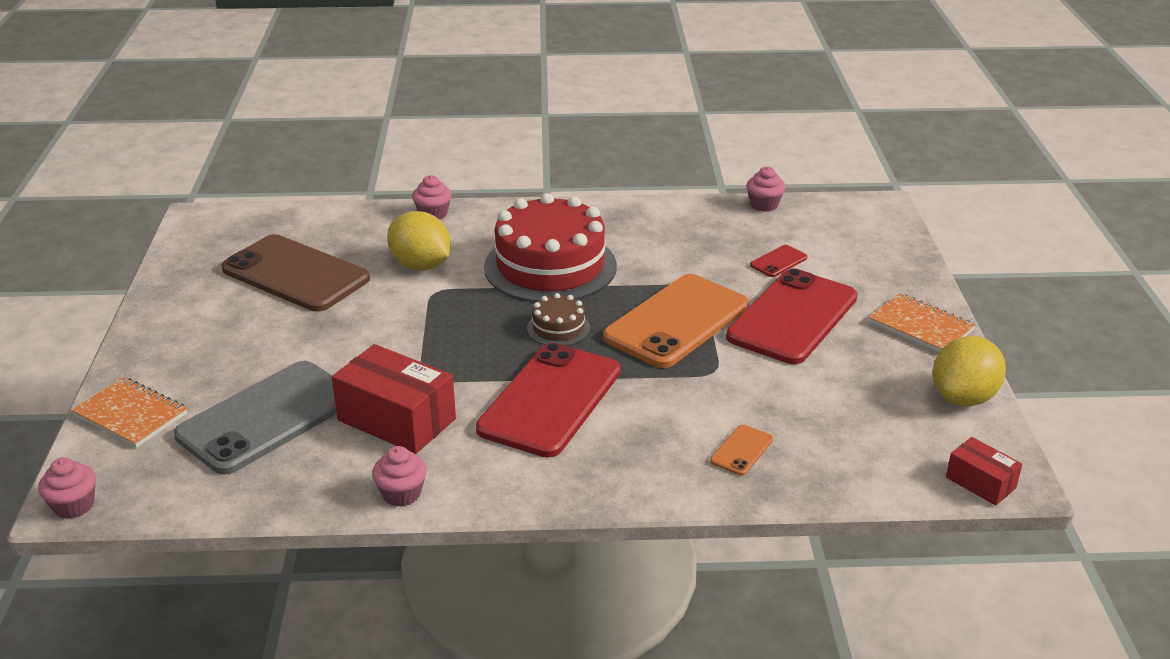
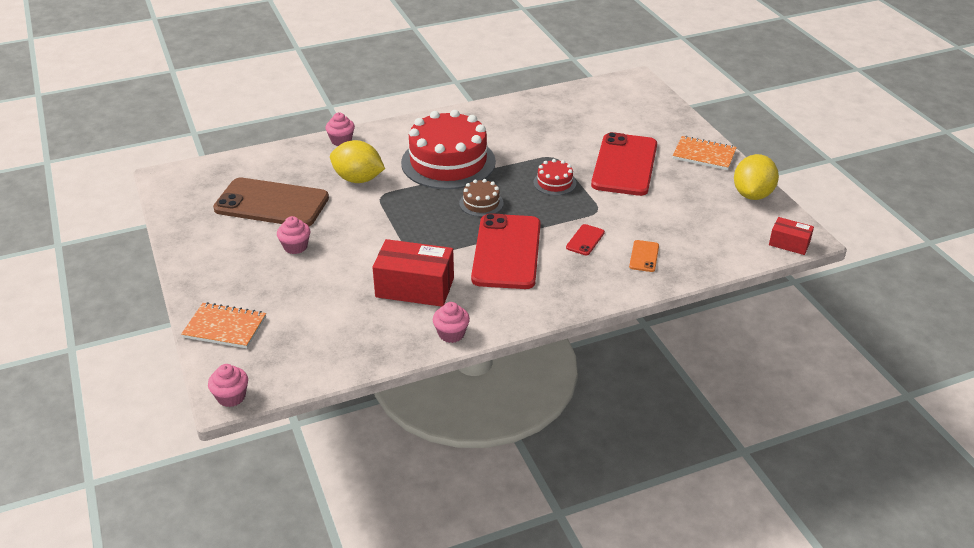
camera: 20 degrees left, 5 degrees up
(267, 417) = (324, 306): grey phone -> none
(677, 321) = (554, 183): orange phone -> red cake
(764, 205) = (562, 92): pink cupcake -> pink cupcake (295, 247)
(778, 261) = (594, 129): red phone -> red phone (585, 240)

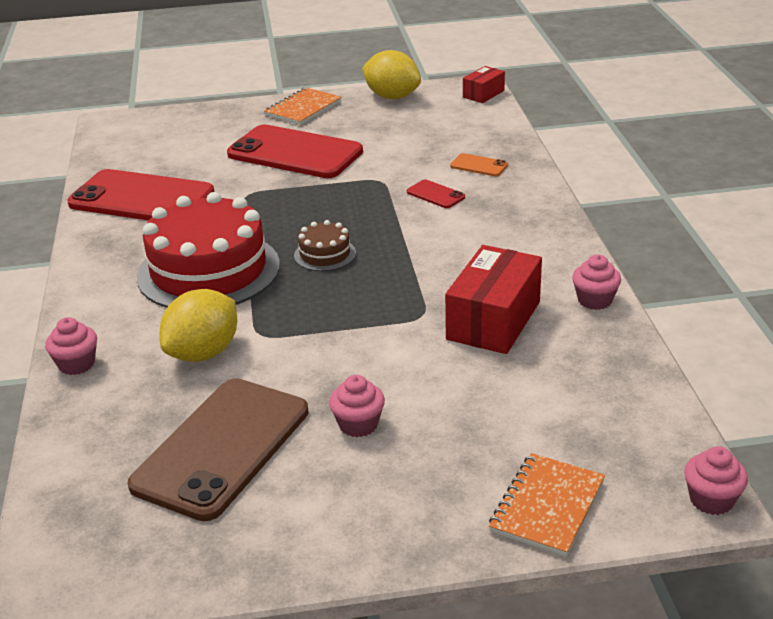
camera: 75 degrees left, 5 degrees down
(506, 252) = (439, 246): red phone -> red phone (141, 198)
(554, 183) = (307, 199): red cake -> none

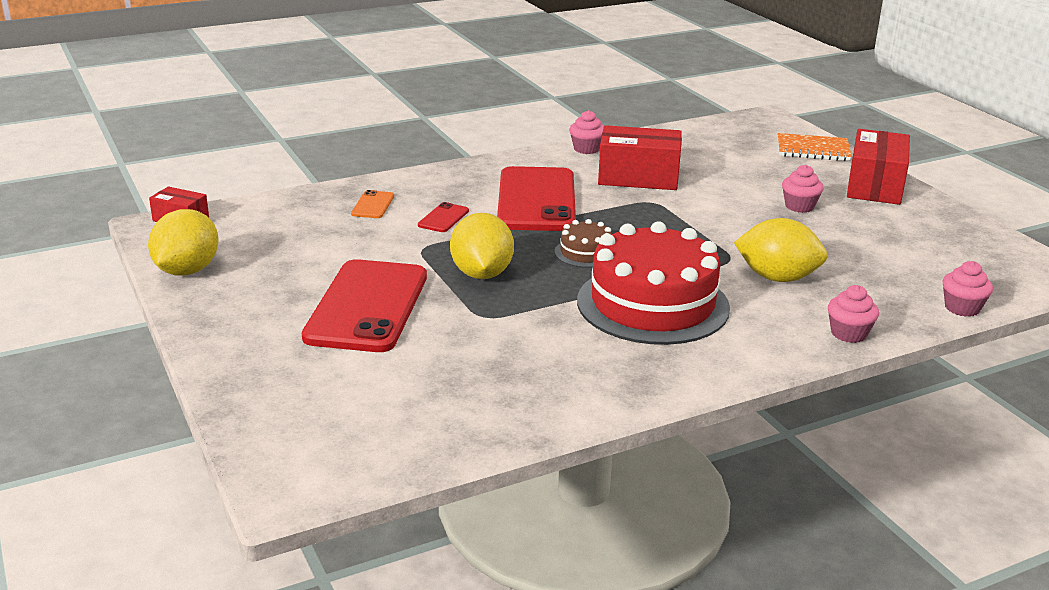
camera: 110 degrees left, 5 degrees down
(141, 198) = (525, 385): red phone -> red phone (536, 200)
(222, 448) = (873, 247): brown phone -> none
(303, 108) = (226, 325): orange notebook -> none
(316, 201) = (482, 274): none -> yellow lemon
(391, 524) = (874, 186): none -> red box
(711, 500) = (764, 116): pink cupcake -> pink cupcake (962, 308)

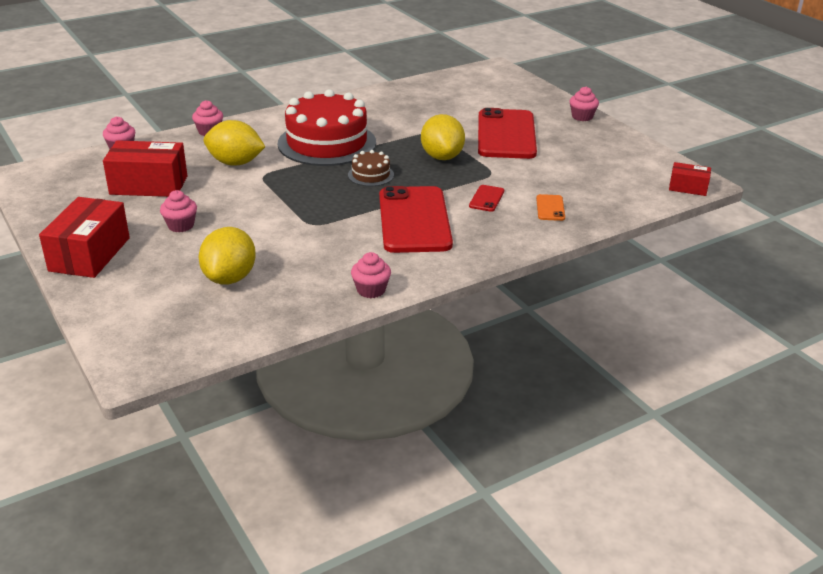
camera: 175 degrees right, 5 degrees up
(187, 270) = (638, 151): yellow lemon -> yellow lemon (230, 278)
(214, 336) = (582, 117): none -> pink cupcake
(638, 177) = (320, 252): red box -> red box (149, 185)
(813, 150) = (116, 305): orange notebook -> none

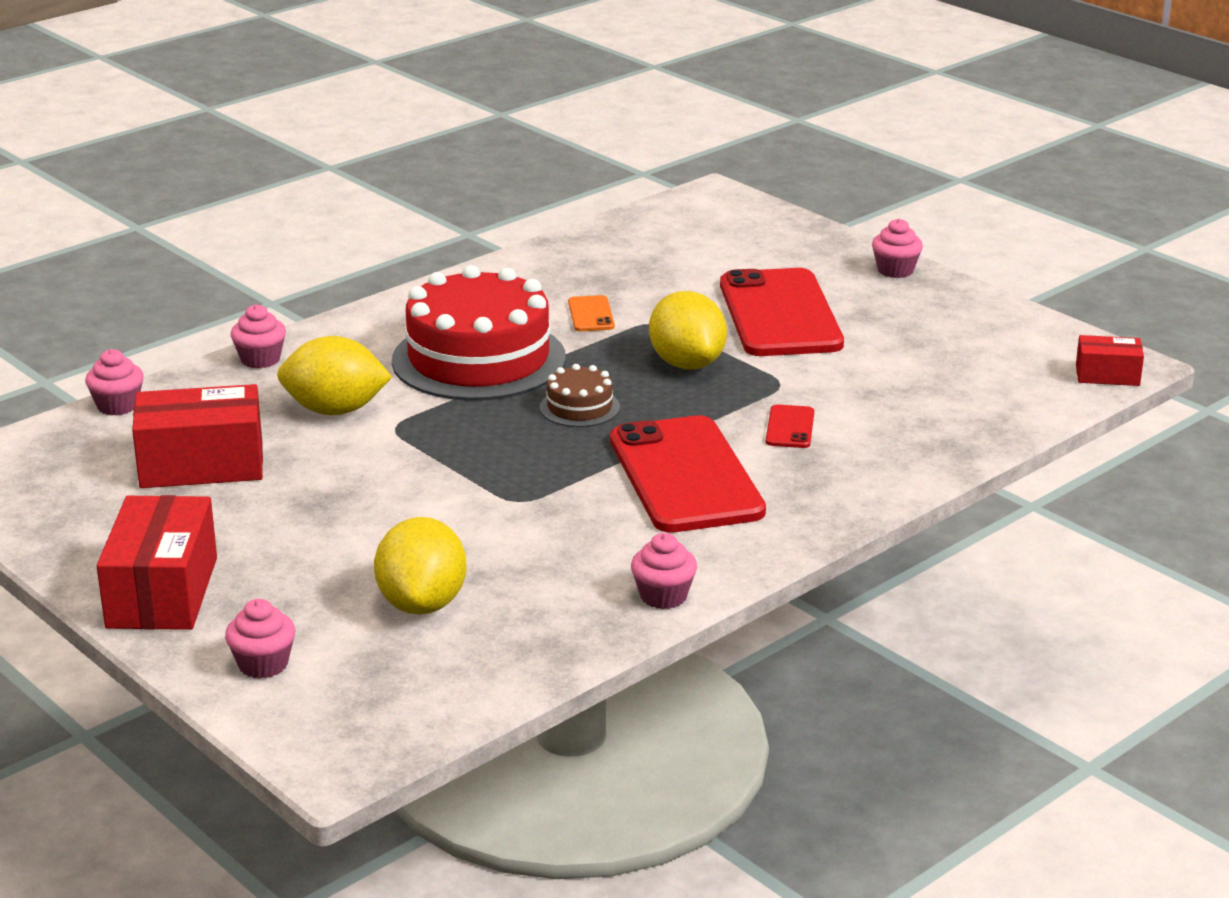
camera: 10 degrees left, 5 degrees down
(181, 225) = (295, 528): pink cupcake -> pink cupcake (263, 664)
(550, 208) = (899, 432): orange phone -> orange phone (591, 314)

